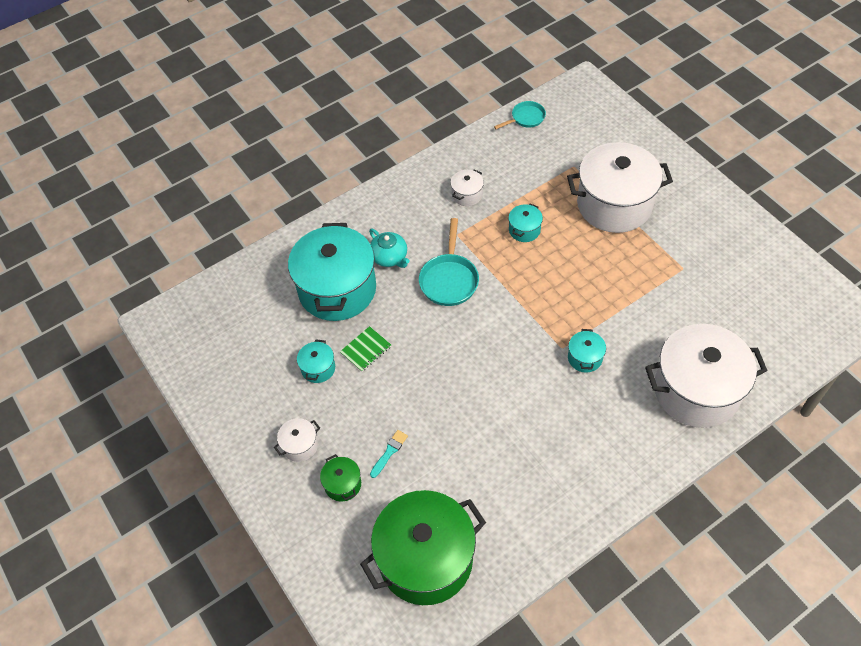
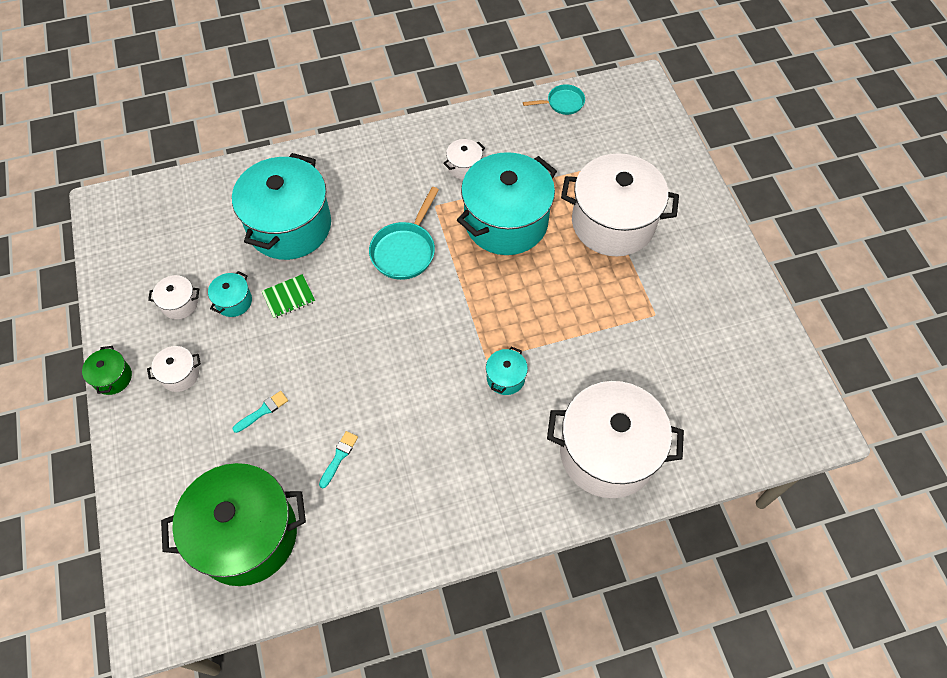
camera: 15 degrees right, 5 degrees up
(270, 385) = (180, 304): none -> white pot
(343, 484) = (202, 429): green pot -> green pot (112, 378)
(389, 257) = (356, 208): turquoise teapot -> none
(474, 468) = (339, 457): none -> turquoise brush
(524, 230) = (506, 222): turquoise pot -> turquoise pot, size x2.40

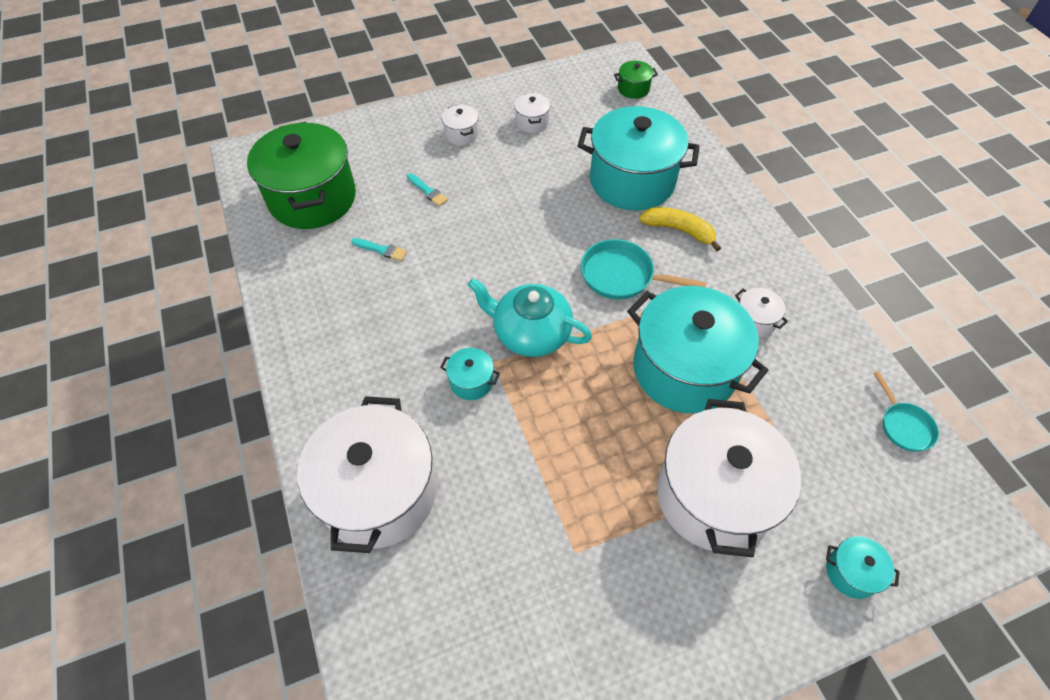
camera: 85 degrees right, 5 degrees down
(112, 378) = (457, 97): green pot -> green pot (633, 89)
(234, 301) = (539, 155): turquoise pot -> turquoise pot (851, 572)
(288, 297) = (549, 192): green notebook -> none
(359, 200) = (679, 230): none -> yellow banana
(459, 328) = (530, 333): none -> turquoise teapot

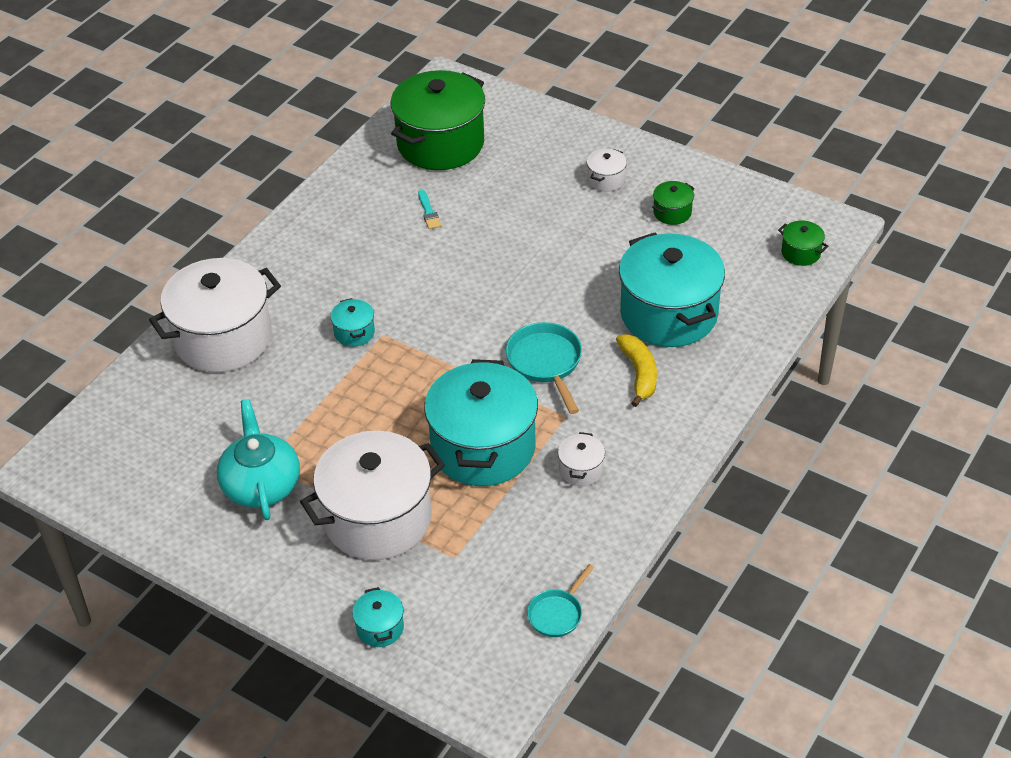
camera: 55 degrees right, 10 degrees down
(428, 191) = (517, 199): turquoise brush -> none
(530, 333) = (431, 340): turquoise teapot -> turquoise teapot (261, 484)
(532, 122) = (672, 212): white pot -> green pot

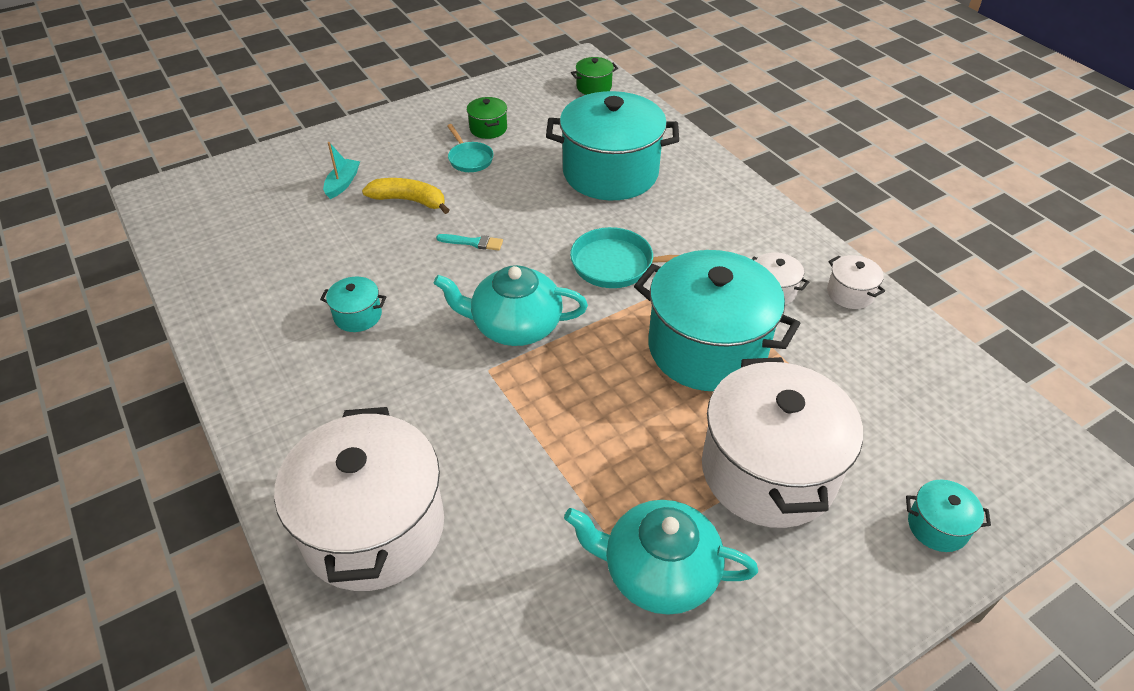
camera: 65 degrees left, 0 degrees up
(354, 332) = (465, 393): turquoise pot -> turquoise pot (358, 316)
(428, 212) = (335, 272): turquoise brush -> turquoise brush (472, 242)
(436, 330) = (515, 326): none -> turquoise teapot
(440, 143) = (244, 229): green pot -> none
(530, 165) = (342, 183): none -> turquoise boat
(557, 613) = (955, 371): turquoise pan -> turquoise pan (469, 159)
(606, 179) = (410, 148): white pot -> white pot (850, 293)
(639, 373) = (672, 214): yellow banana -> yellow banana (409, 201)

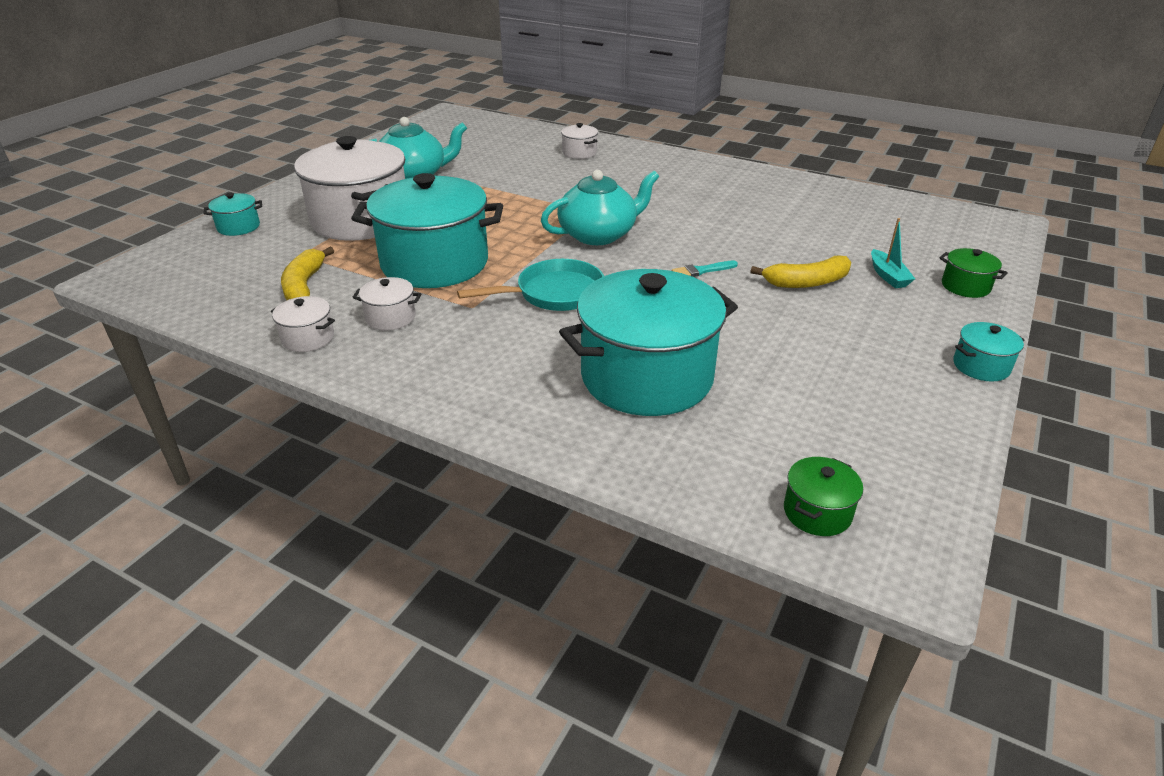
camera: 150 degrees right, 10 degrees down
(358, 316) = (717, 209): turquoise pot -> turquoise pot (981, 366)
(373, 528) = (579, 153): white pot -> white pot, size x0.42
(469, 159) = (817, 338): turquoise pan -> none
(488, 129) = (854, 381): green pot -> green pot (965, 286)
(850, 365) = (304, 286): none -> yellow banana

